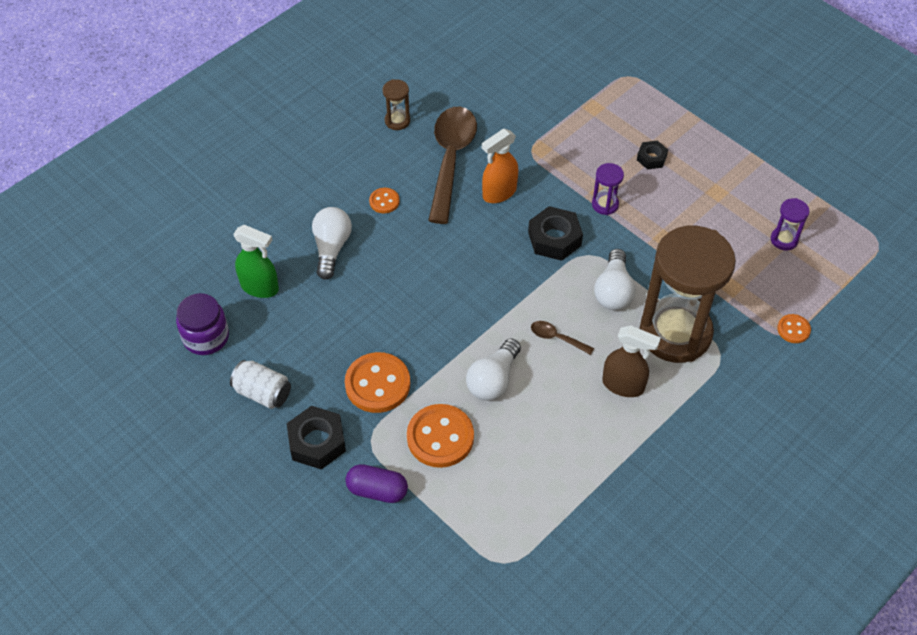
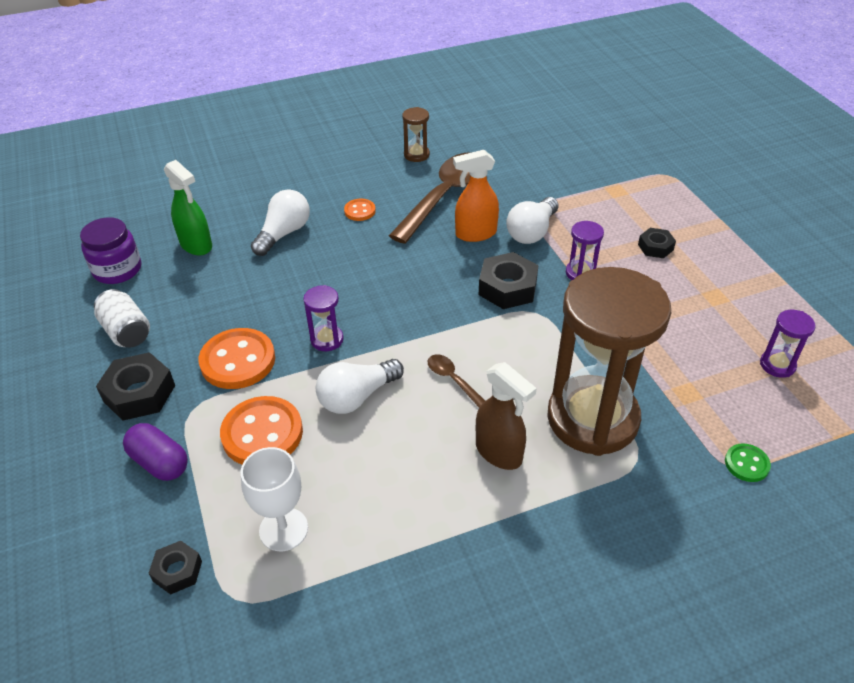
camera: 25 degrees right, 10 degrees down
(437, 339) = (327, 339): none -> purple hourglass
(450, 561) = (177, 571): none -> black nut
(505, 502) = (283, 529): none -> white goblet
(613, 290) = (543, 354): white light bulb -> white light bulb (532, 232)
(793, 329) = (746, 464): orange button -> green button

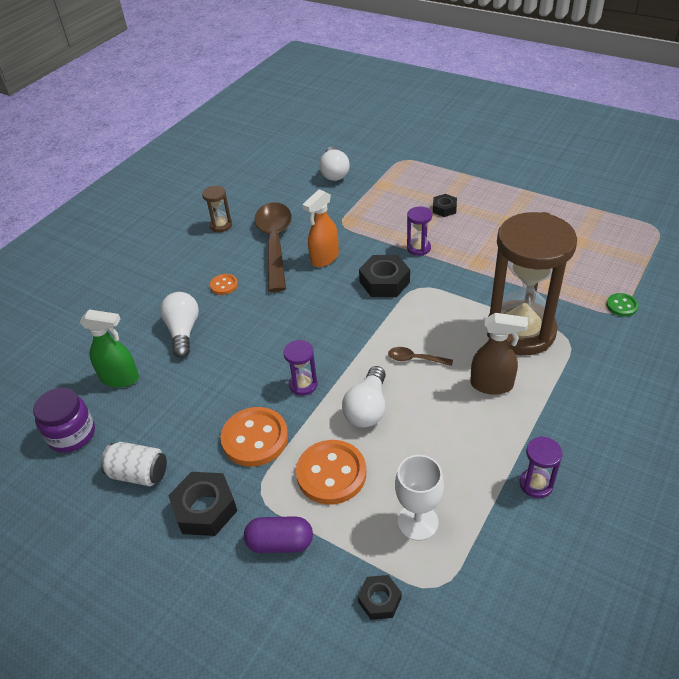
camera: 35 degrees left, 0 degrees up
(532, 232) = (360, 238): white light bulb -> white light bulb (334, 173)
(777, 365) = (579, 242): purple hourglass -> purple hourglass (536, 484)

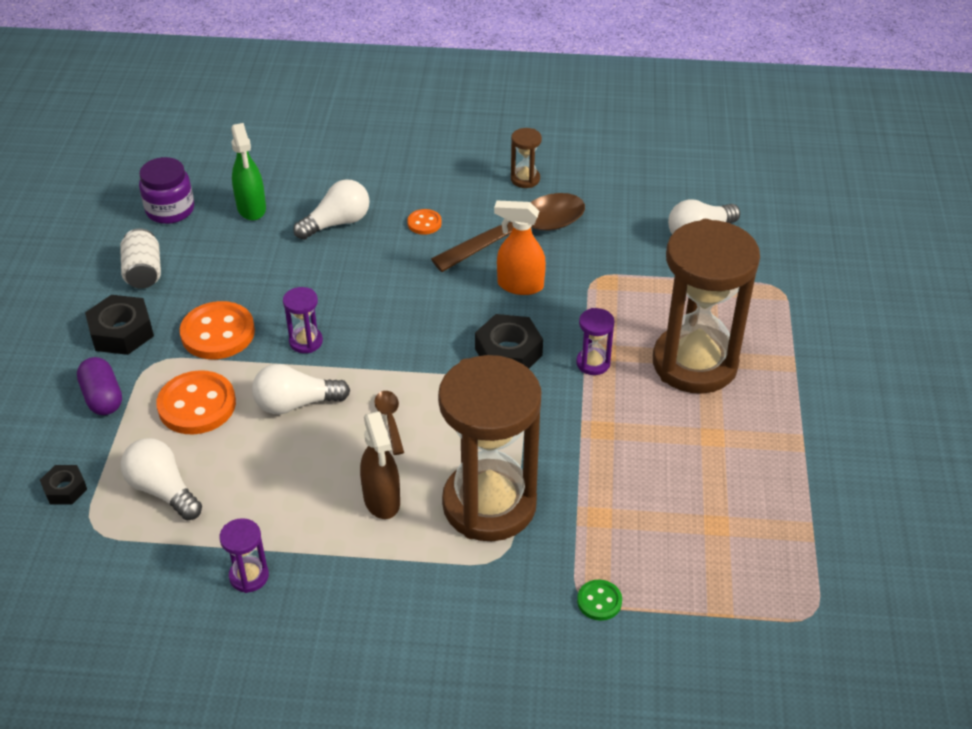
camera: 60 degrees right, 0 degrees up
(417, 522) = (163, 490): white goblet -> white light bulb
(444, 209) = (694, 363): black nut -> brown hourglass

